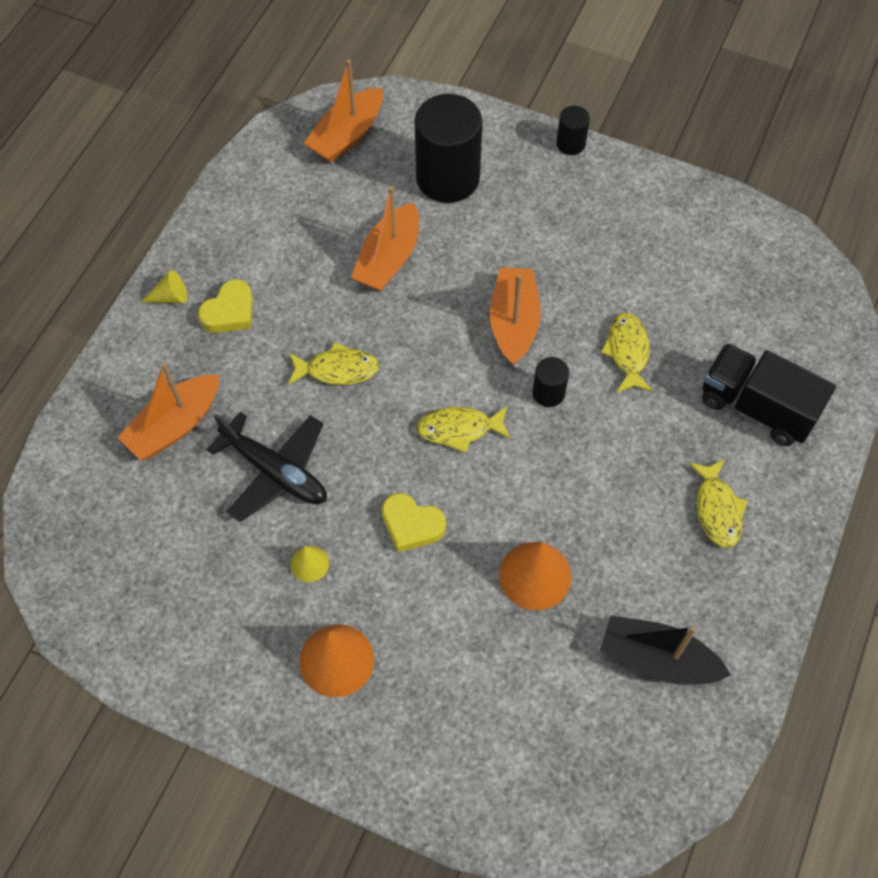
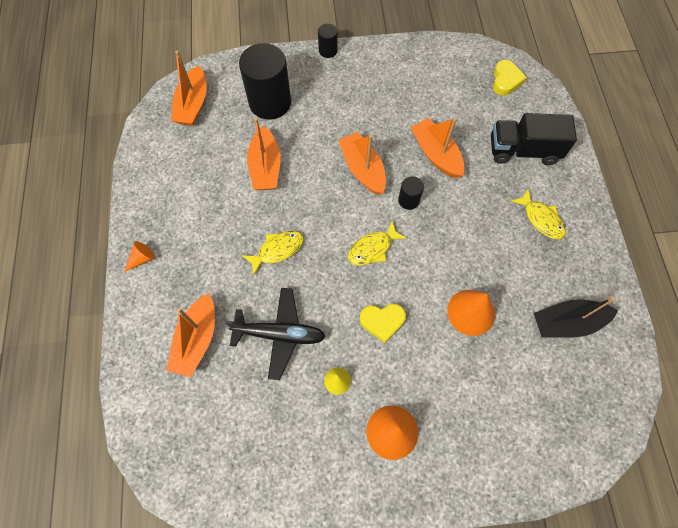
camera: 30 degrees left, 5 degrees up
(170, 297) = (142, 259): yellow cone -> orange cone
(229, 312) = (187, 249): yellow heart -> yellow heart (506, 80)
(627, 352) = (436, 154): yellow fish -> orange boat

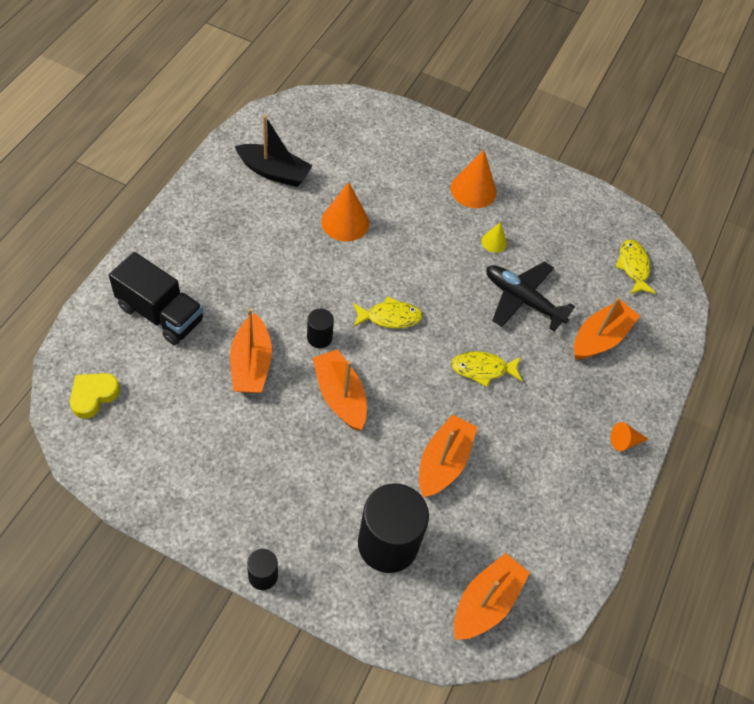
camera: 155 degrees left, 10 degrees down
(362, 169) = (340, 396): orange boat -> orange boat turned 150 degrees clockwise
(382, 322) = (426, 258): yellow heart -> none
(541, 219) = (212, 249): yellow fish -> yellow fish (633, 267)

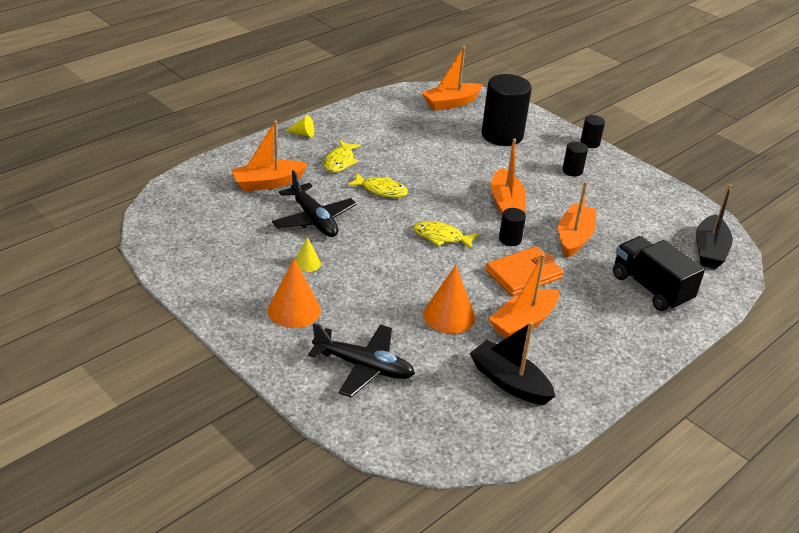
camera: 155 degrees left, 20 degrees down
(93, 396) = (709, 250): yellow heart -> black boat
(275, 495) = (572, 171): none -> black cylinder
(292, 292) = (523, 274): none -> orange wallet
(391, 155) = (364, 366): none -> black plane
(443, 462) = (443, 156): orange boat -> orange boat (523, 322)
(624, 441) = (302, 134): orange cone -> yellow cone
(633, 267) = (191, 215): yellow fish -> yellow fish (340, 162)

